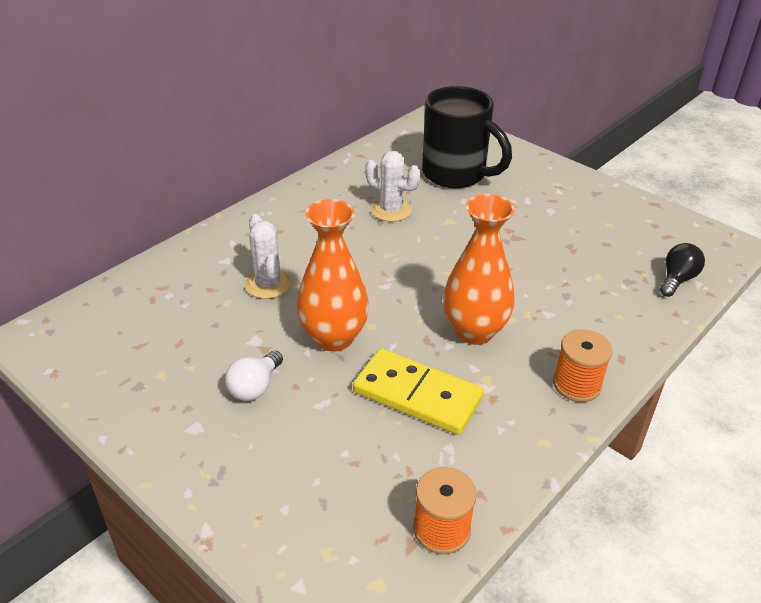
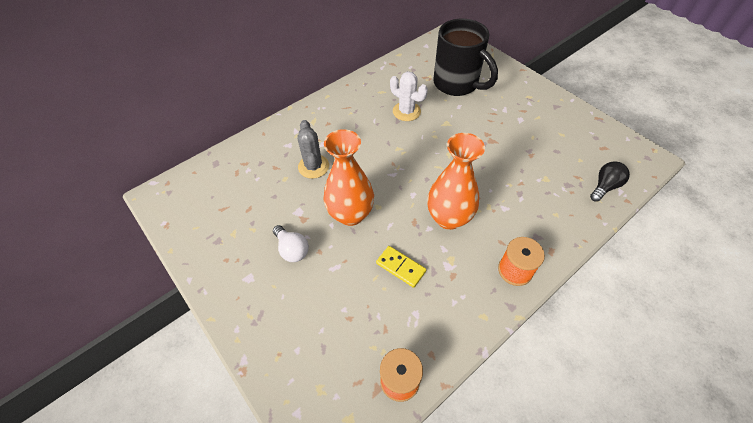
camera: 10 degrees right, 15 degrees up
(255, 387) = (292, 249): white light bulb -> white light bulb turned 75 degrees counterclockwise
(268, 284) = (313, 166): white cactus -> grey cactus
(417, 395) = (401, 267): yellow domino -> yellow domino, size x0.56

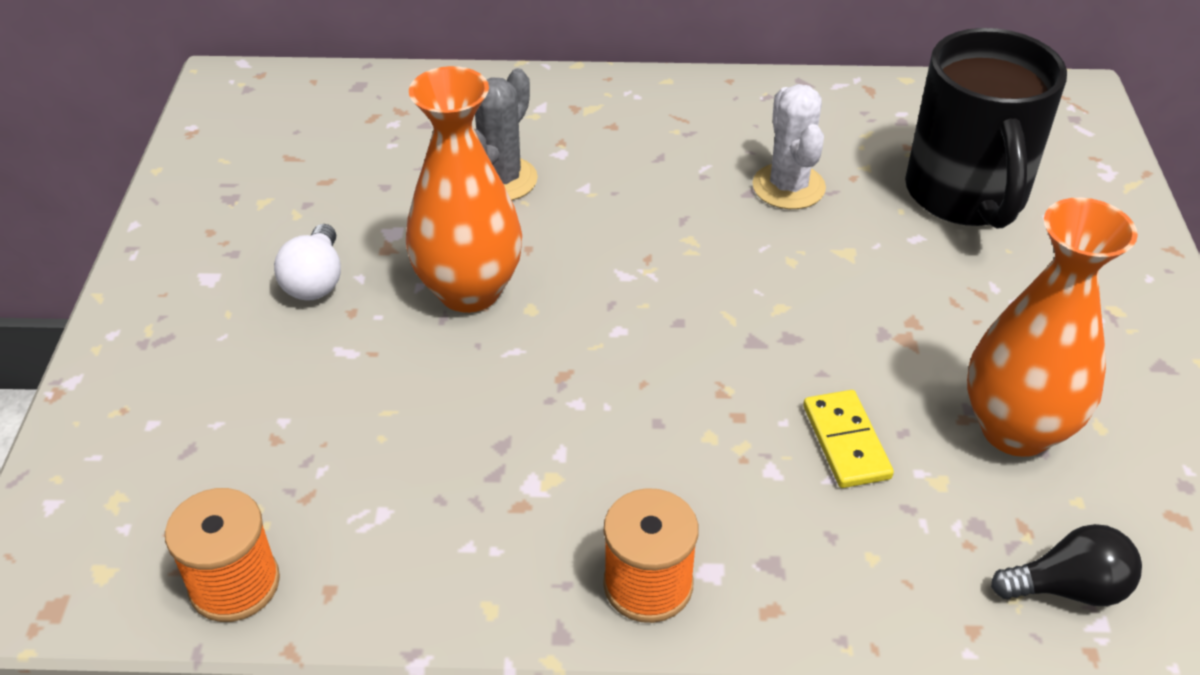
camera: 40 degrees right, 10 degrees down
(401, 267) = (448, 426): yellow domino -> yellow domino (846, 442)
(448, 218) = (635, 411): orange vase -> orange vase (1015, 430)

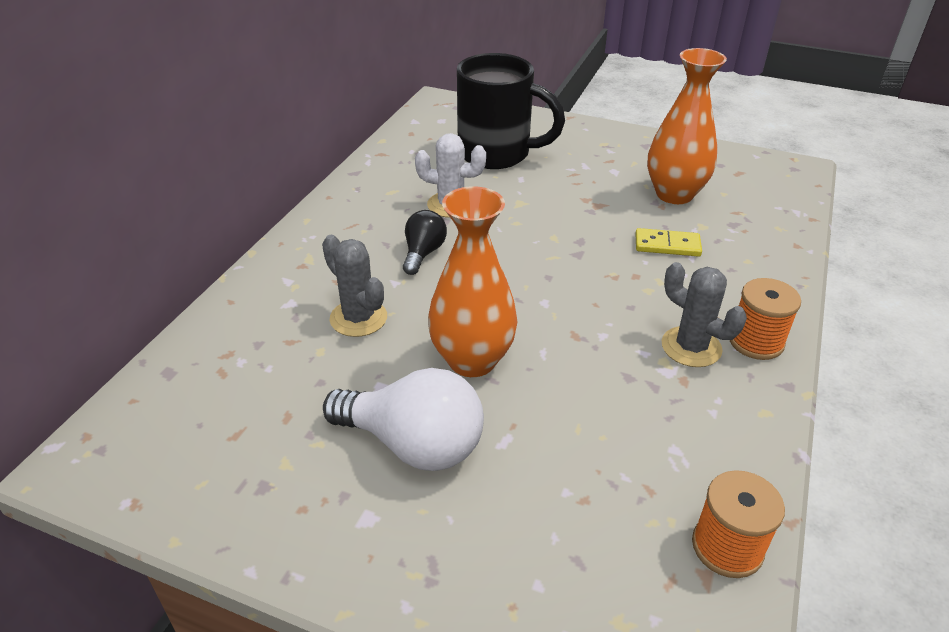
camera: 70 degrees left, 5 degrees down
(315, 281) = (413, 444): white light bulb -> white light bulb, size x1.76
(596, 504) = (691, 347): none -> grey cactus
(1069, 588) = (776, 212): black light bulb -> black light bulb (423, 253)

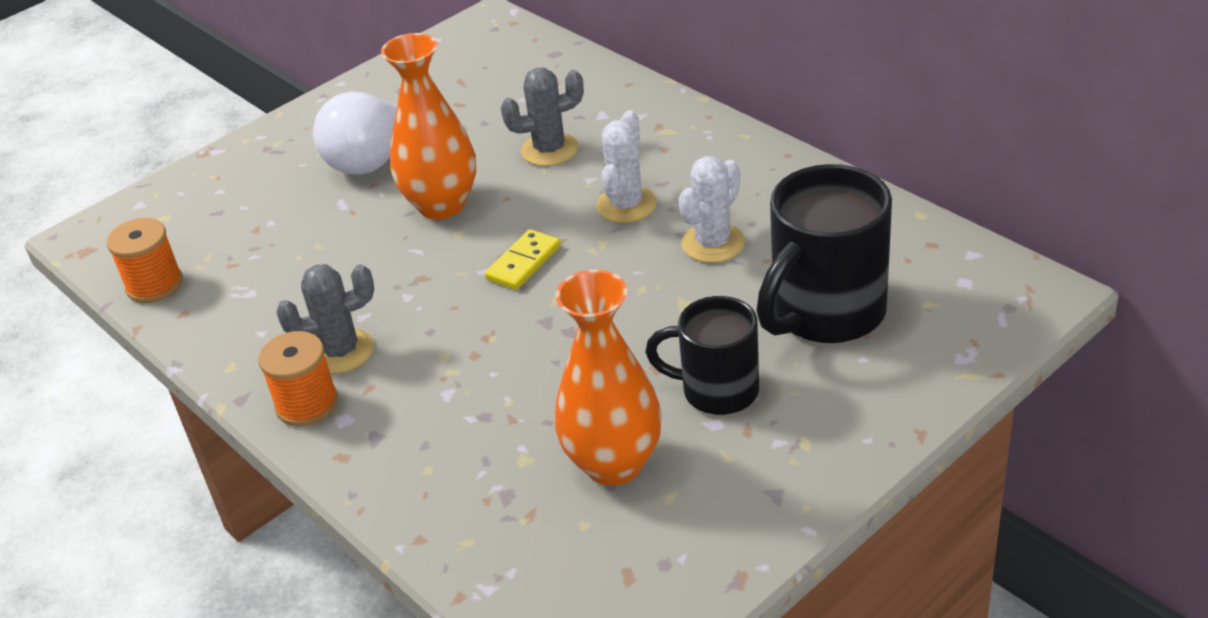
camera: 120 degrees right, 0 degrees up
(423, 253) = (626, 205): black light bulb -> white cactus
(588, 175) = (717, 391): none -> black mug
(667, 245) = (508, 405): yellow domino -> yellow domino (524, 263)

